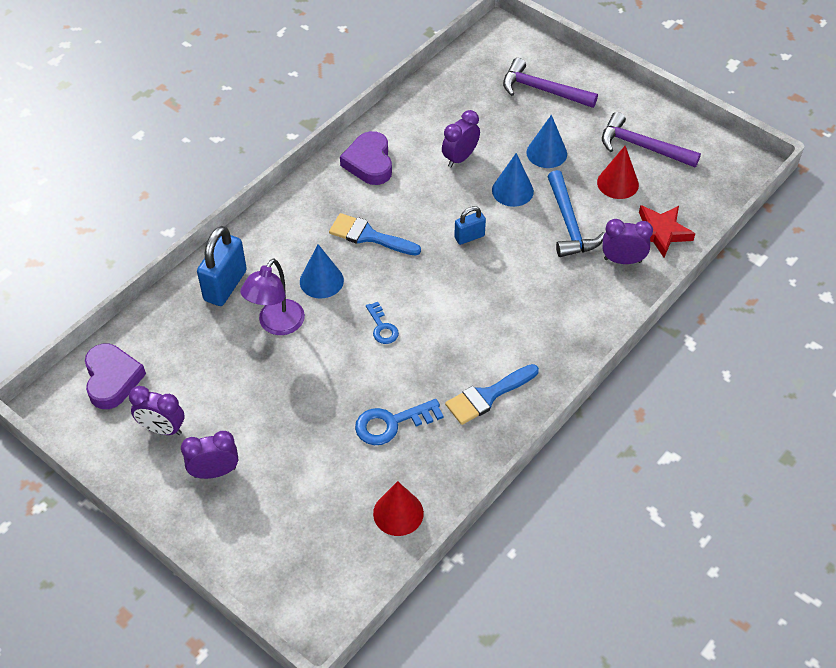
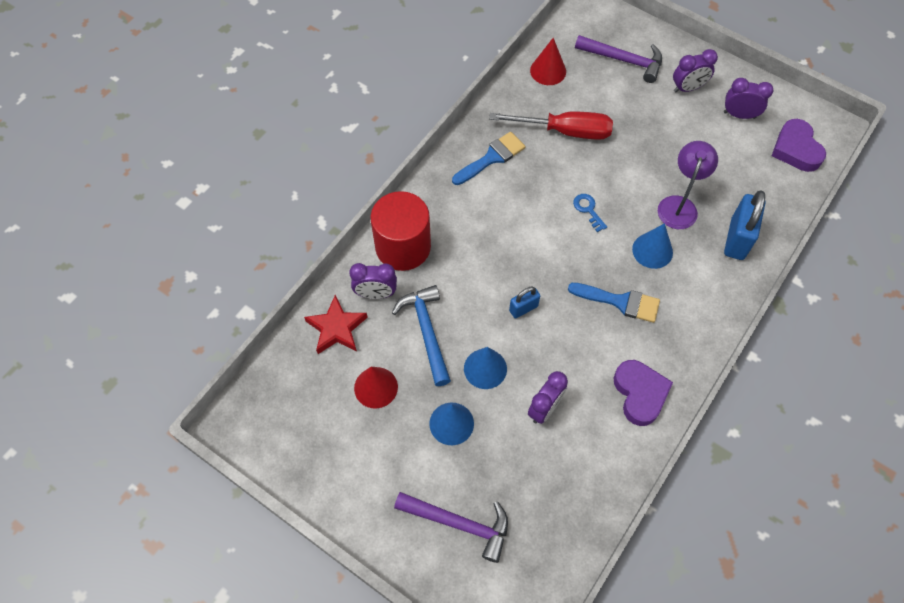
camera: 175 degrees right, 10 degrees up
(391, 423) = (565, 131): blue key -> red screwdriver
(595, 303) = (403, 247): none -> red cylinder
(642, 147) = (346, 441): purple hammer -> purple hammer (623, 60)

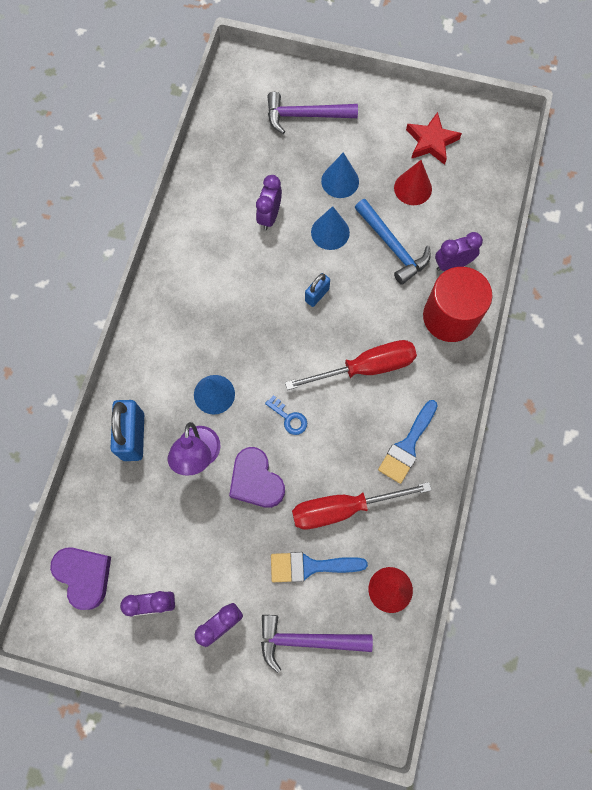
camera: 160 degrees right, 10 degrees up
(337, 328) = (469, 224): red star -> red star (431, 142)
(502, 229) = (365, 367): none -> red screwdriver
(620, 302) = (231, 331): blue brush -> blue brush (310, 566)
(640, 394) = (193, 254): purple heart -> purple heart (256, 480)

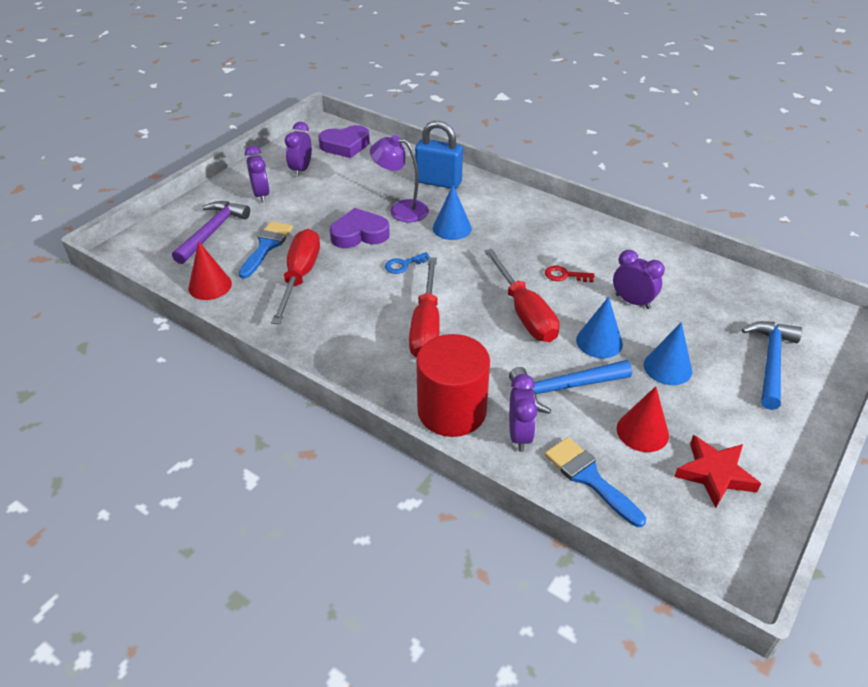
camera: 110 degrees right, 30 degrees down
(253, 275) = (564, 275): none -> red key
(305, 116) = (770, 362): purple hammer -> blue hammer
(317, 295) = (524, 313): blue padlock -> red screwdriver
(407, 446) = (328, 333): blue brush -> blue brush (589, 478)

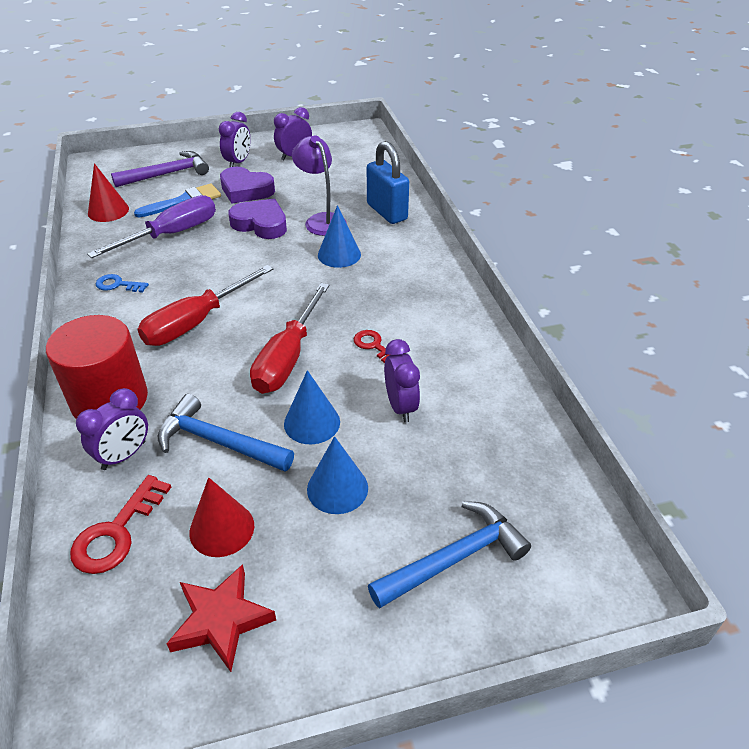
camera: 40 degrees right, 0 degrees up
(300, 276) = (171, 234): red screwdriver -> purple screwdriver
(345, 145) = (356, 151): purple heart -> purple heart (246, 190)
(404, 265) = (256, 264): blue key -> blue key (117, 285)
(589, 478) = (116, 533): blue brush -> red key

